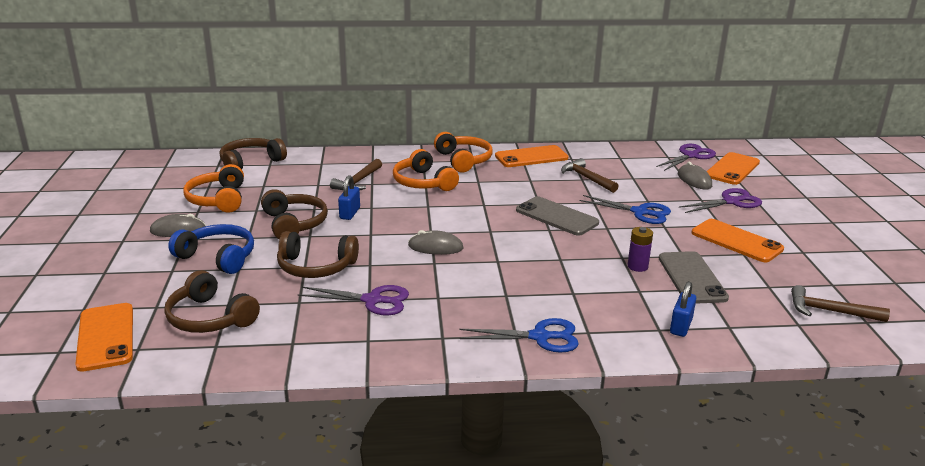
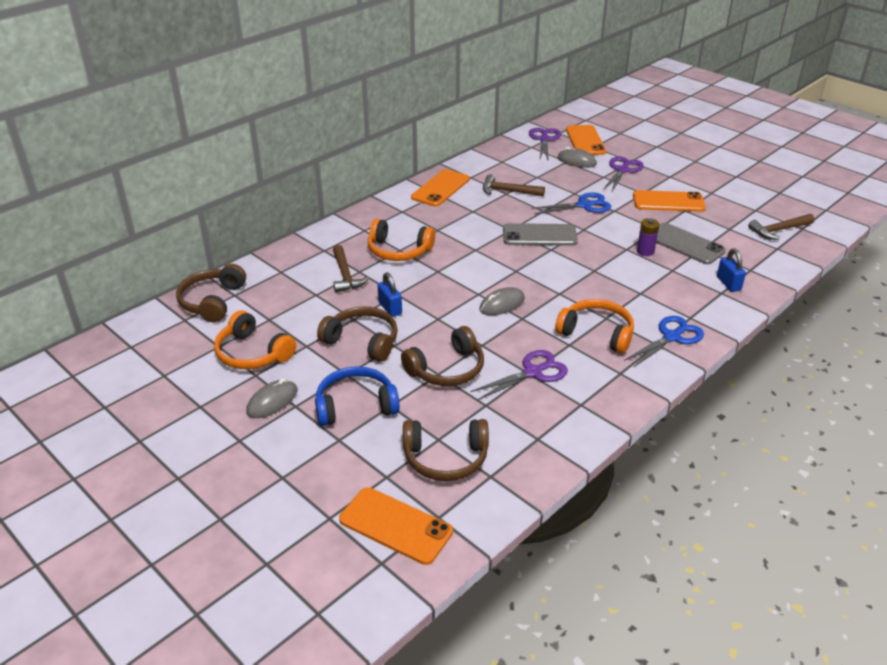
camera: 40 degrees left, 10 degrees up
(464, 160) = (395, 214): orange headphones -> orange headphones (597, 333)

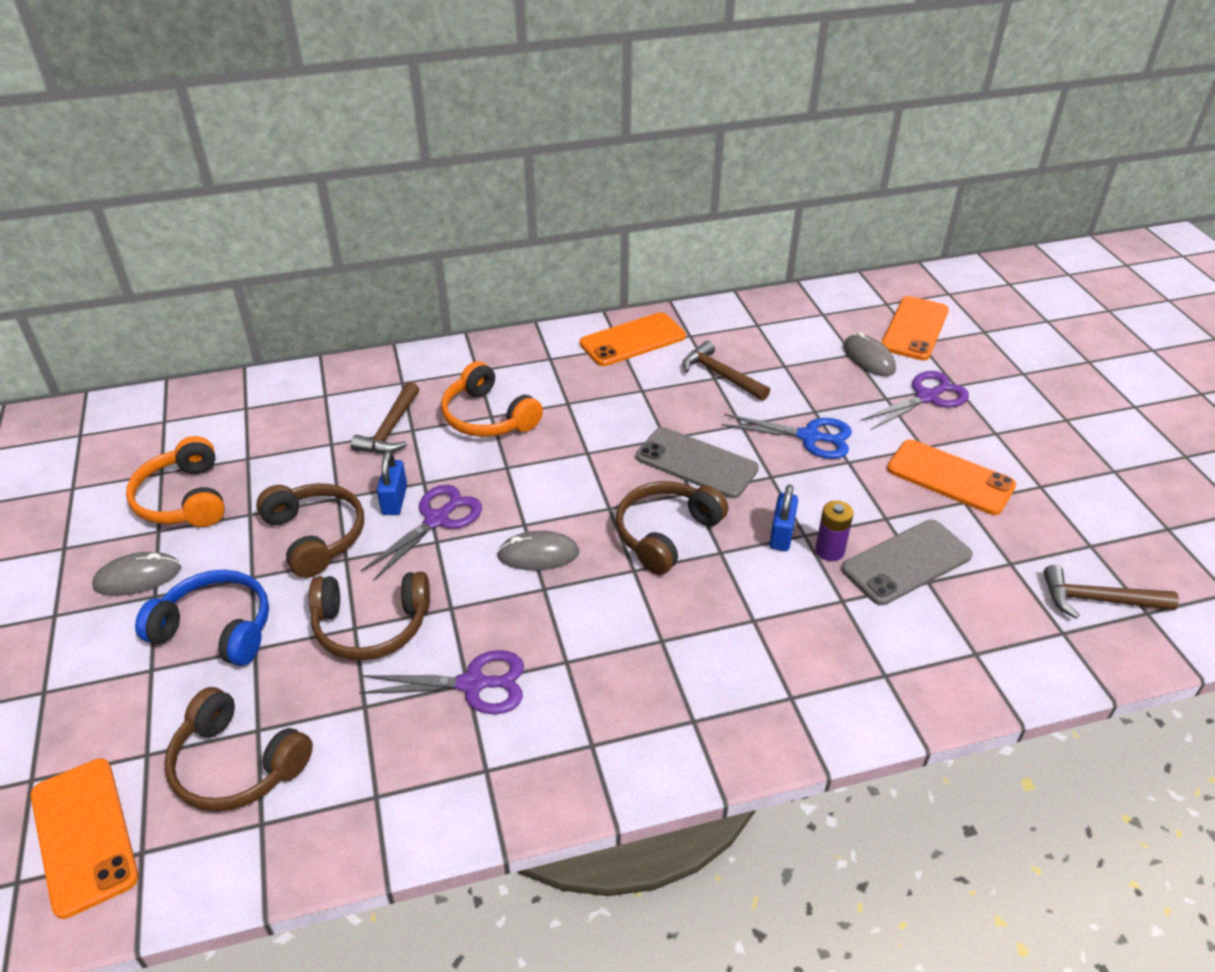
camera: 30 degrees right, 5 degrees up
(212, 301) = (214, 408): brown headphones -> brown headphones (665, 533)
(544, 139) = (853, 308): purple scissors -> purple scissors (437, 520)
(597, 333) = (622, 660): orange headphones -> none
(672, 337) = (728, 719): blue scissors -> none
(684, 244) = (906, 562): grey phone -> grey phone turned 75 degrees clockwise
(728, 283) = (912, 664): blue padlock -> blue padlock (781, 535)

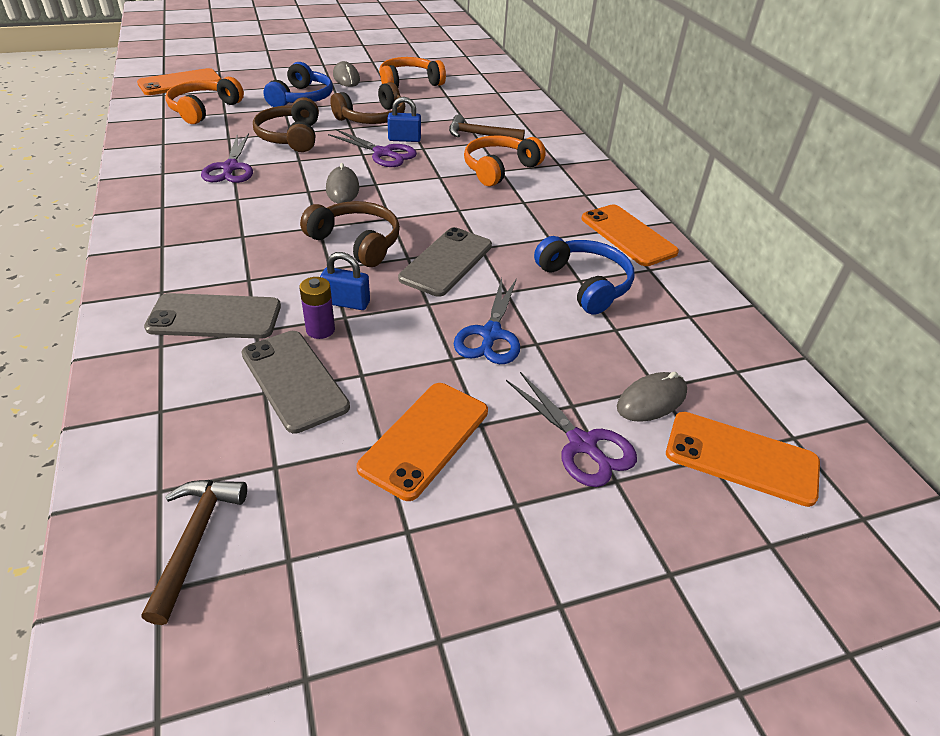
camera: 85 degrees right, 0 degrees up
(236, 765) = (203, 109): brown headphones -> orange headphones
(720, 375) = (585, 284): brown hammer -> blue headphones
(828, 638) = (215, 317): none -> grey phone

